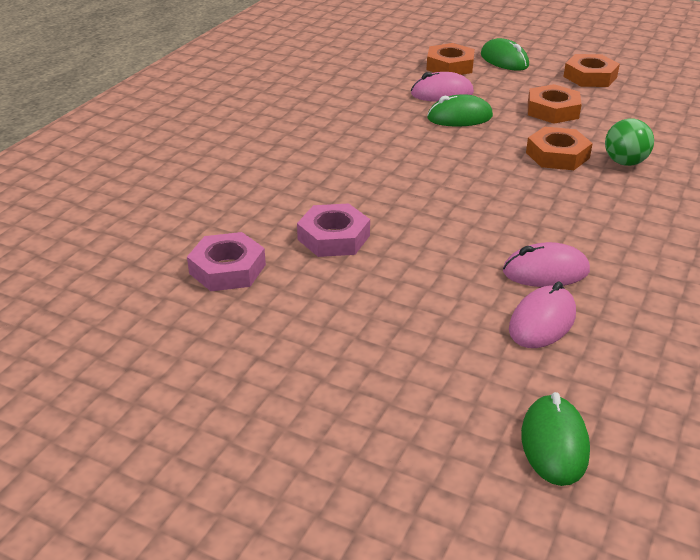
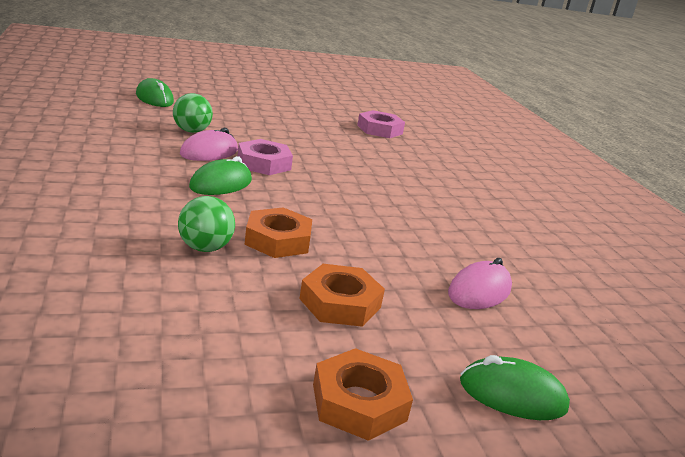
camera: 135 degrees right, 10 degrees down
(334, 237) = (355, 149): pink nut -> pink nut (264, 163)
(450, 66) = (547, 348): orange nut -> none
(459, 117) = (416, 261): green mouse -> green mouse (221, 184)
(542, 322) = (191, 131): pink mouse -> green ball

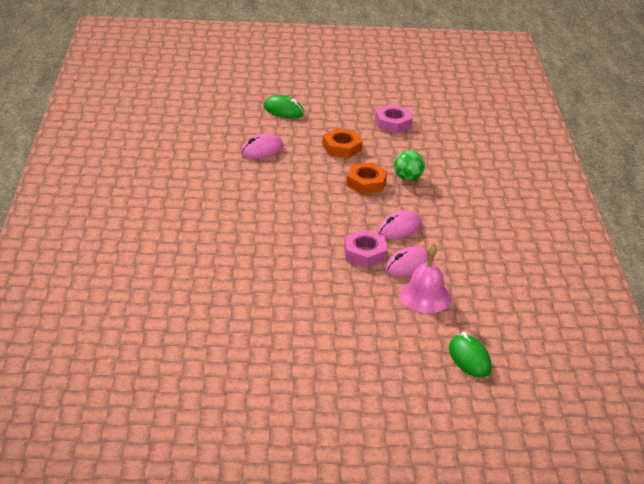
camera: 165 degrees left, 10 degrees up
(191, 131) = (425, 296): green ball -> pink bell
(221, 184) = (399, 228): green mouse -> pink mouse
(359, 402) = (348, 113): orange nut -> none
(379, 129) = (229, 317): pink nut -> pink nut (393, 123)

